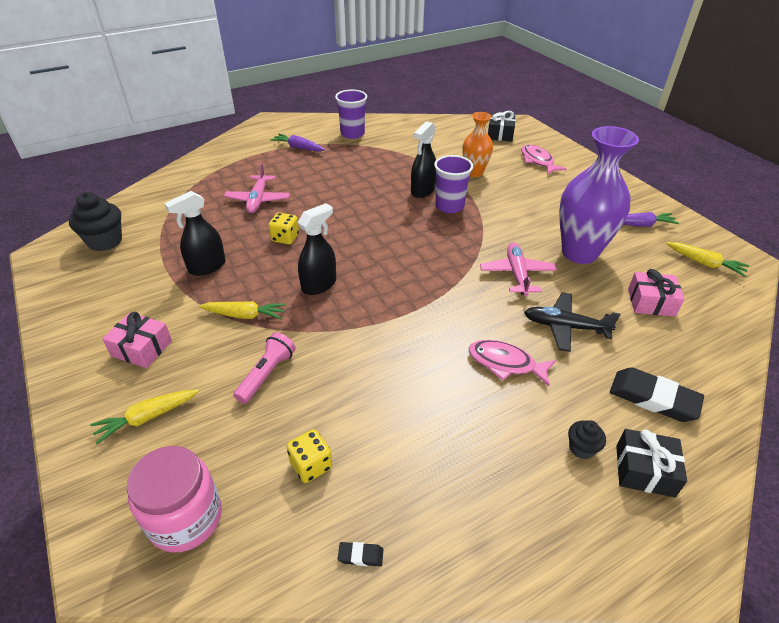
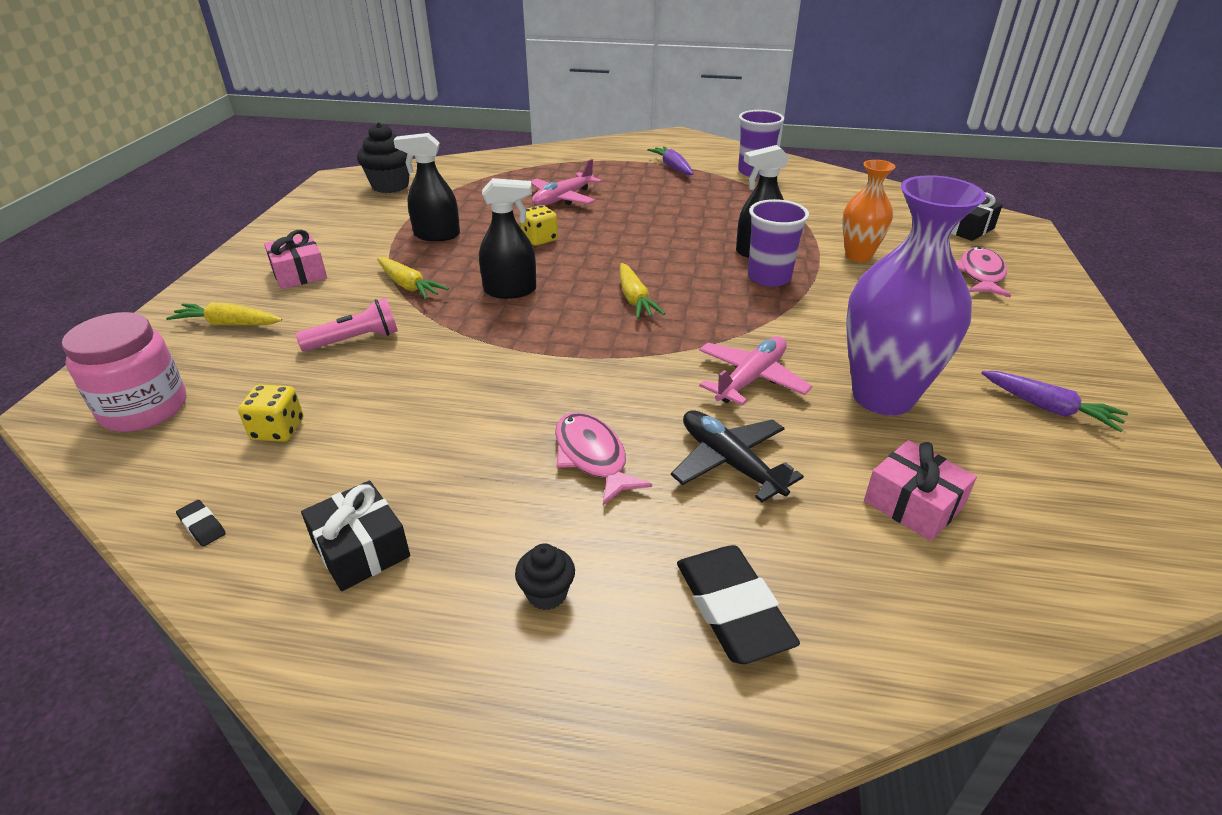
camera: 40 degrees right, 5 degrees down
(644, 470) = (589, 673): black gift -> black gift (361, 549)
(704, 263) = (1102, 507): yellow carrot -> yellow carrot (635, 299)

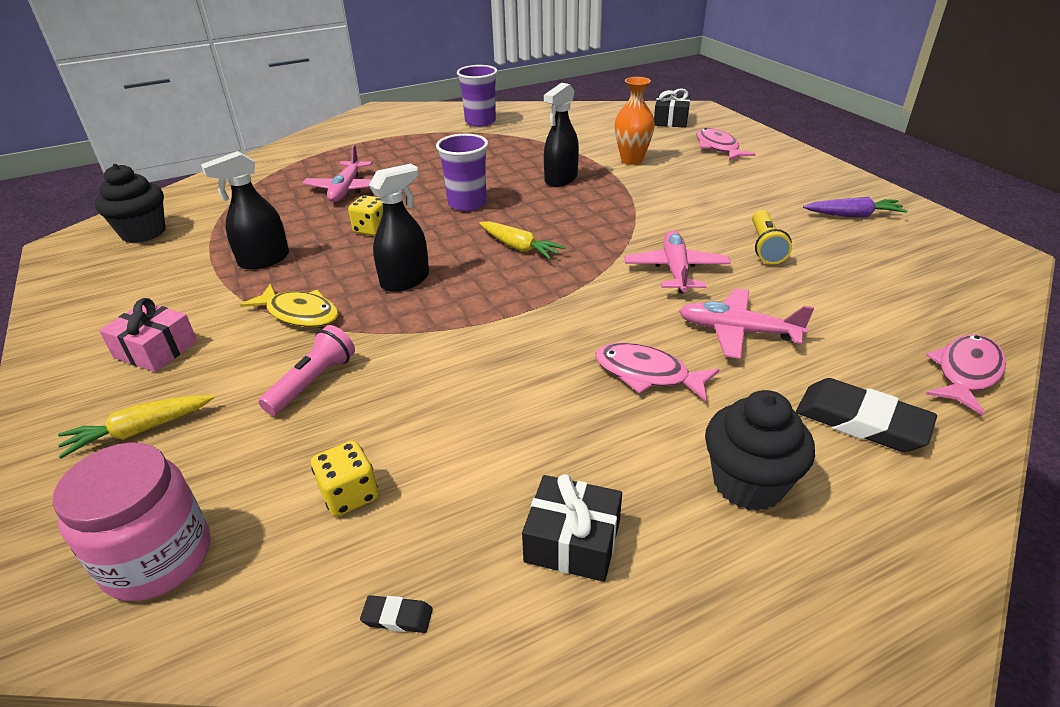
camera: 35 degrees left, 0 degrees up
(409, 286) = (300, 314): yellow carrot -> yellow fish
(547, 593) = (748, 483): black cupcake -> black cupcake, size x1.89
(672, 167) = (409, 136): purple carrot -> none
(729, 462) = (737, 331): black plane -> pink plane
(769, 277) = (594, 195): purple cup -> purple cup (467, 203)
(883, 397) = (765, 247): purple vase -> yellow flashlight
(913, 504) = (864, 304): pink gift -> none
(931, 634) = (965, 373): none -> pink fish

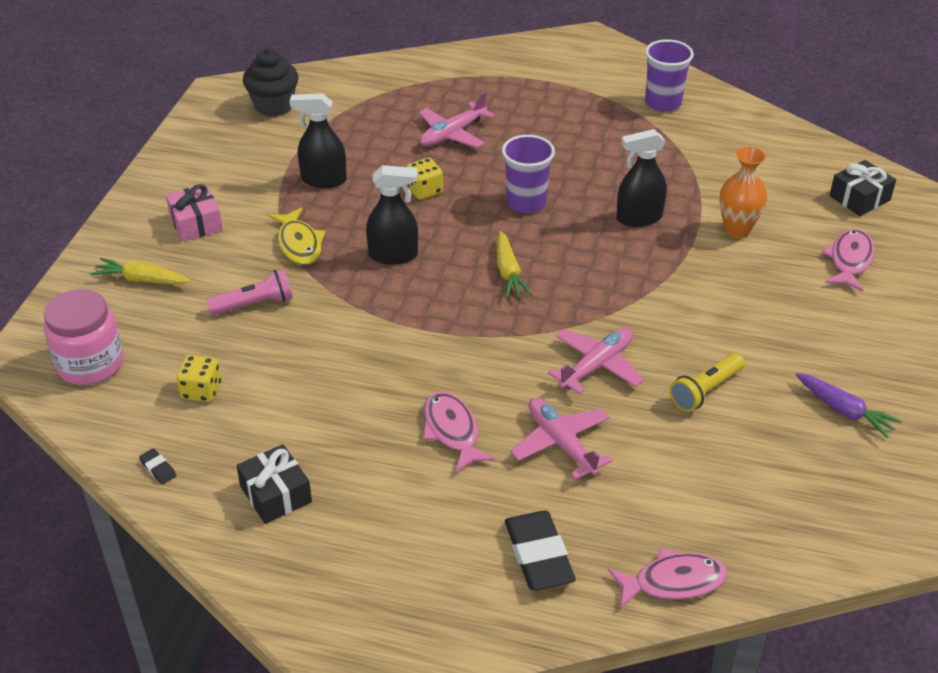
camera: 40 degrees right, 5 degrees up
(748, 483) = (409, 535): black cupcake -> none

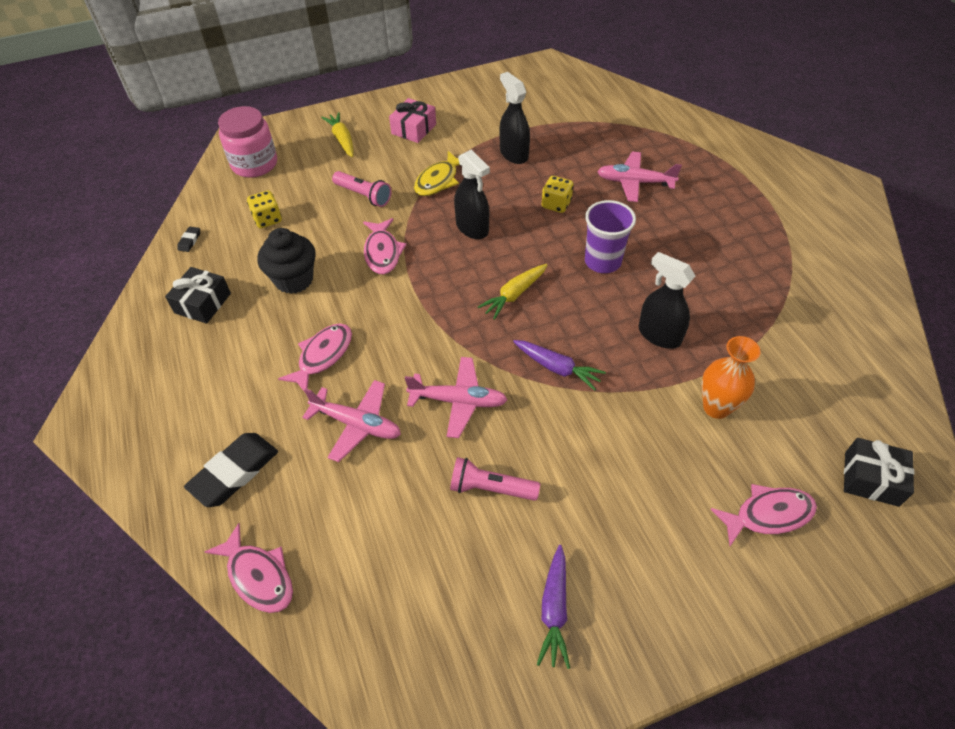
camera: 55 degrees right, 10 degrees up
(274, 106) = (562, 91): black cupcake -> black cupcake (294, 279)
(356, 328) = (382, 252): none -> pink fish
(561, 443) = (357, 424): pink plane -> pink plane turned 90 degrees clockwise
(617, 290) = (557, 368): none -> purple carrot
(663, 103) = (826, 272): purple cup -> none
(705, 391) = (491, 488): yellow flashlight -> pink flashlight

